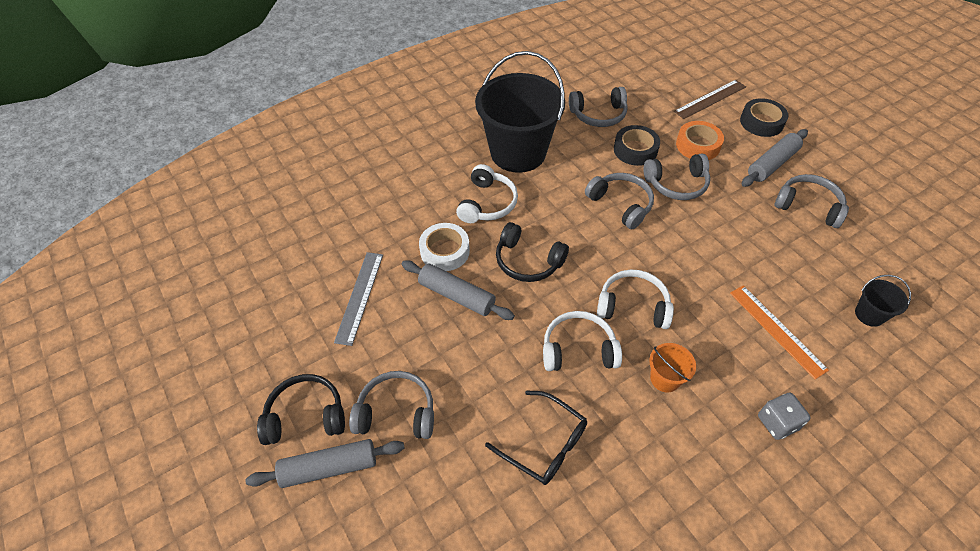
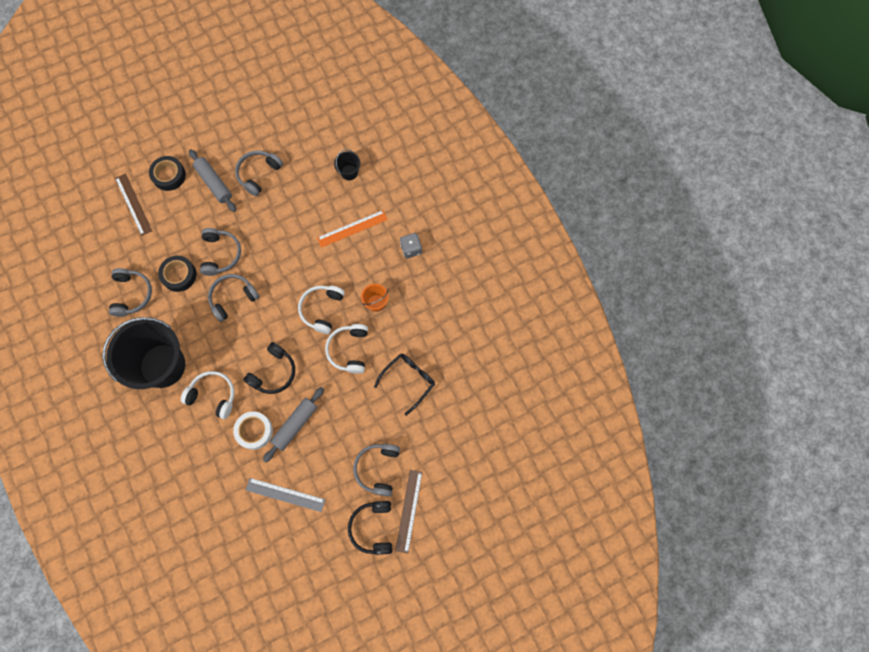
camera: 85 degrees left, 20 degrees up
(329, 467) = (408, 511): grey rolling pin -> brown ruler
(698, 145) = (184, 228): orange tape -> none

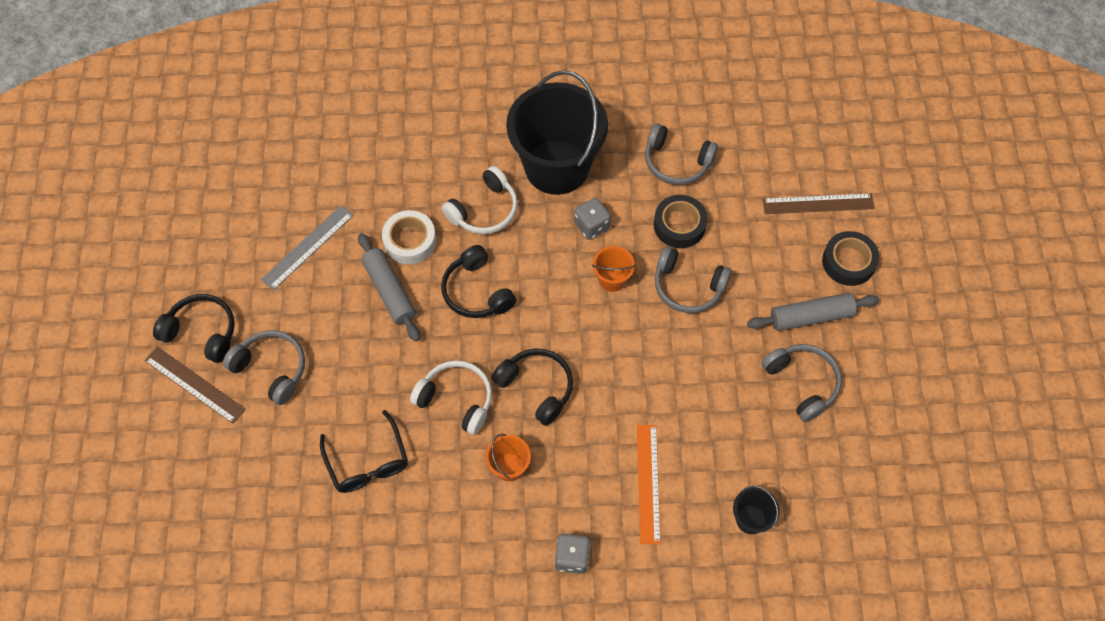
camera: 115 degrees right, 10 degrees down
(199, 325) = (591, 226): none -> grey dice
(233, 298) = (612, 279): grey headphones -> orange bucket
(322, 309) = (537, 387): white headphones -> black headphones

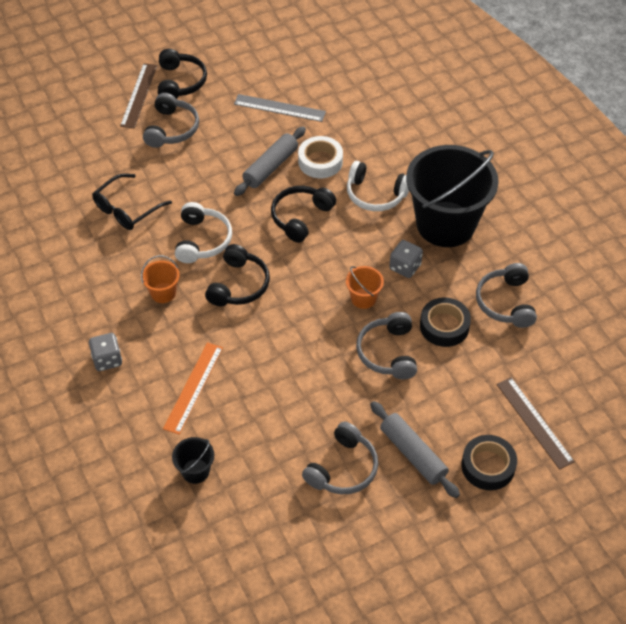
camera: 65 degrees right, 10 degrees down
(648, 483) = (193, 387): orange ruler -> orange ruler turned 45 degrees counterclockwise

